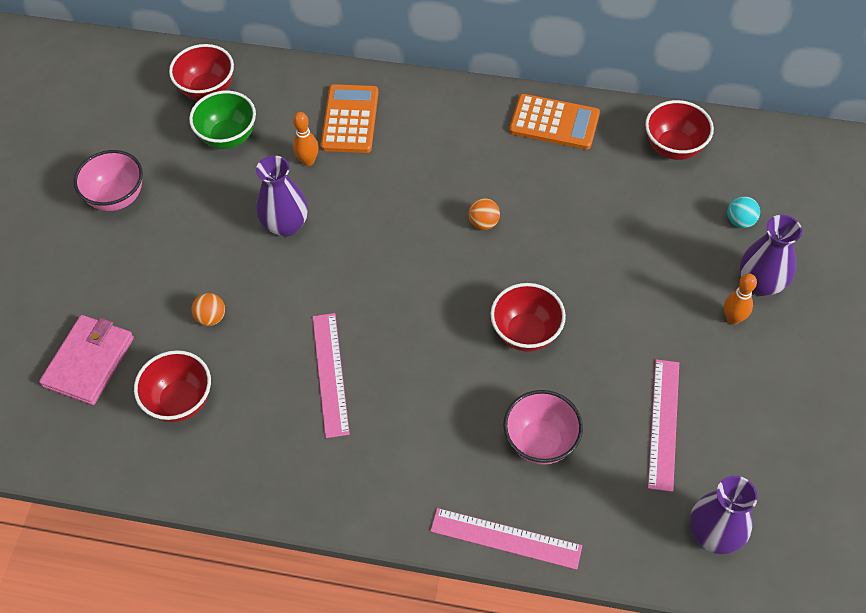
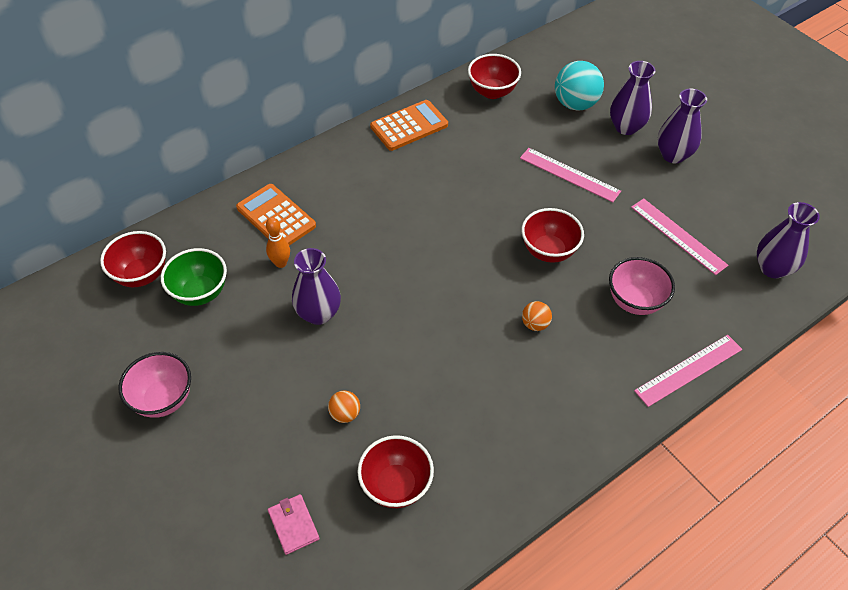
camera: 50 degrees left, 5 degrees down
(89, 362) = (293, 525): pink wallet -> pink wallet, size x0.59
(330, 374) = (470, 375): pink ruler -> pink ruler (569, 174)
(484, 223) = (443, 211): orange ball -> orange ball (535, 324)
(733, 318) = (637, 155): orange bowling pin -> none
(740, 221) = (575, 104): turquoise ball -> turquoise ball, size x1.97
(770, 348) = (673, 155): none -> purple vase

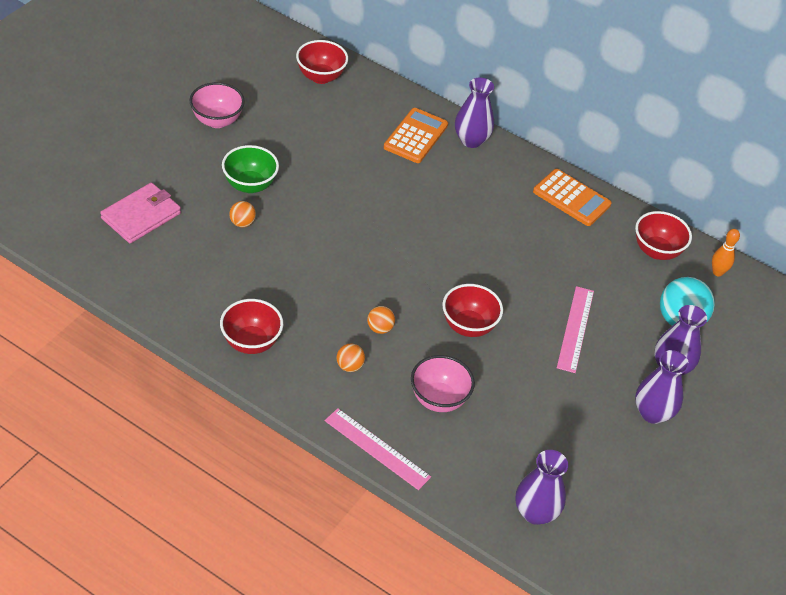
camera: 65 degrees right, 5 degrees down
(200, 292) = (319, 113): green bowl -> green bowl (250, 185)
(281, 263) = (369, 151): orange bowling pin -> orange bowling pin (717, 272)
(293, 525) = (141, 216): pink wallet -> pink wallet, size x1.70
(318, 313) = (329, 186): purple vase -> purple vase (471, 140)
(396, 485) = (191, 266): red bowl -> red bowl (251, 342)
(580, 364) = (349, 366): none -> orange ball
(678, 235) = (539, 427): pink ruler -> none

